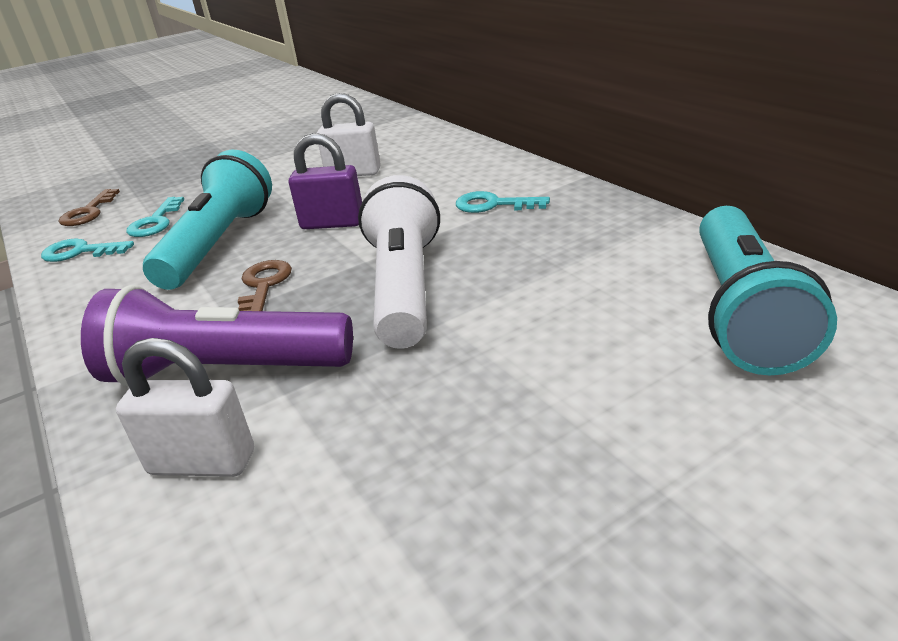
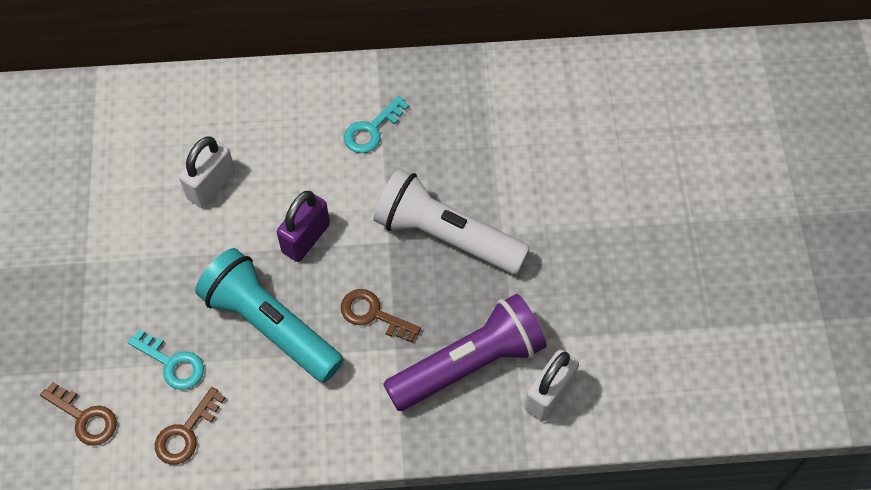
camera: 65 degrees left, 30 degrees up
(80, 252) = (186, 432): turquoise key -> brown key
(225, 371) = (468, 364): purple flashlight -> purple flashlight turned 150 degrees counterclockwise
(743, 311) = (601, 103): turquoise flashlight -> none

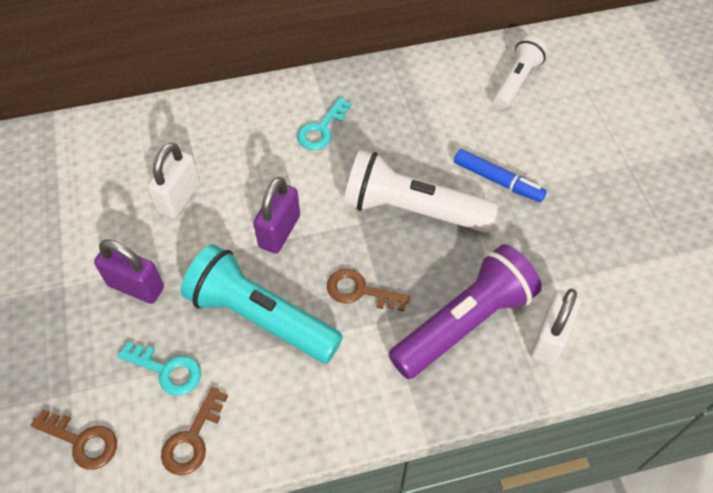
camera: 10 degrees left, 5 degrees down
(155, 274) = (136, 286): none -> purple padlock
(543, 217) = (498, 180): none -> blue marker
(595, 104) = (516, 81): none -> white flashlight

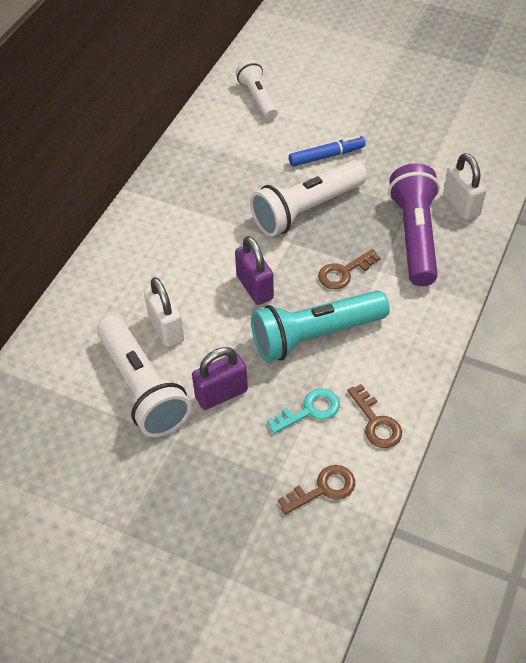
camera: 50 degrees left, 5 degrees down
(102, 224) = (142, 387): none -> white flashlight
(321, 129) = (190, 216): turquoise key -> none

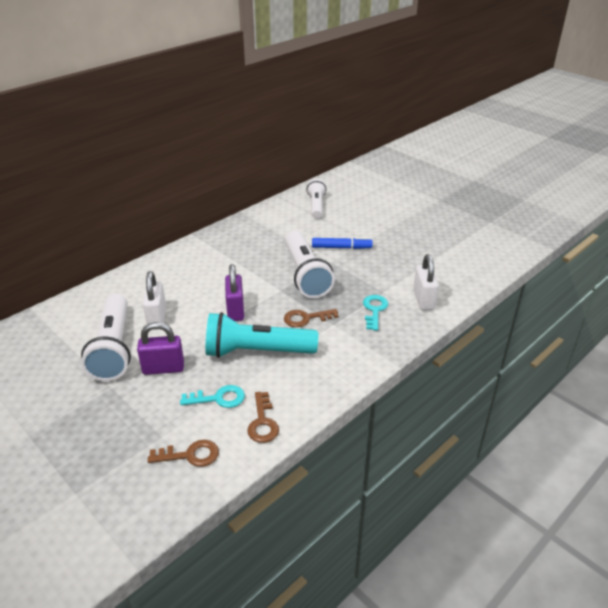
camera: 20 degrees right, 15 degrees down
(307, 209) = (305, 274): white flashlight -> white flashlight turned 90 degrees counterclockwise
(414, 236) = (374, 310): purple flashlight -> turquoise key

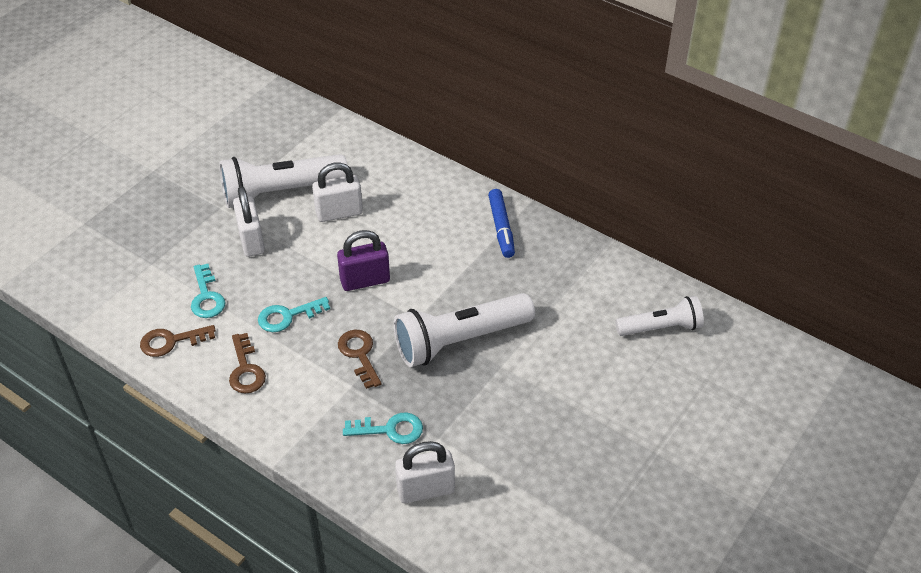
camera: 80 degrees right, 10 degrees up
(163, 368) = (251, 240): purple padlock -> white padlock
(190, 455) = (126, 291): brown key -> brown key (246, 369)
(257, 351) = (288, 316): turquoise flashlight -> turquoise key
(341, 247) = (543, 375): blue marker -> blue marker (501, 228)

